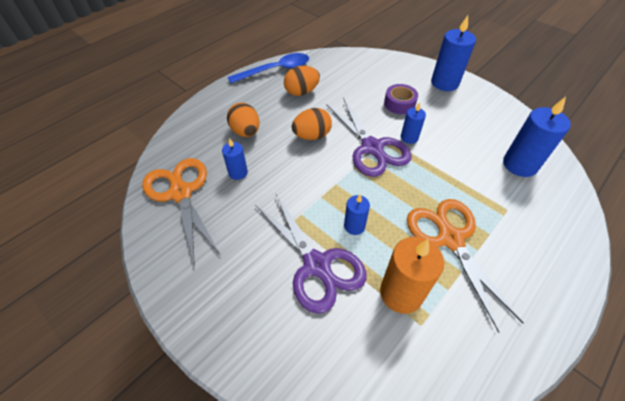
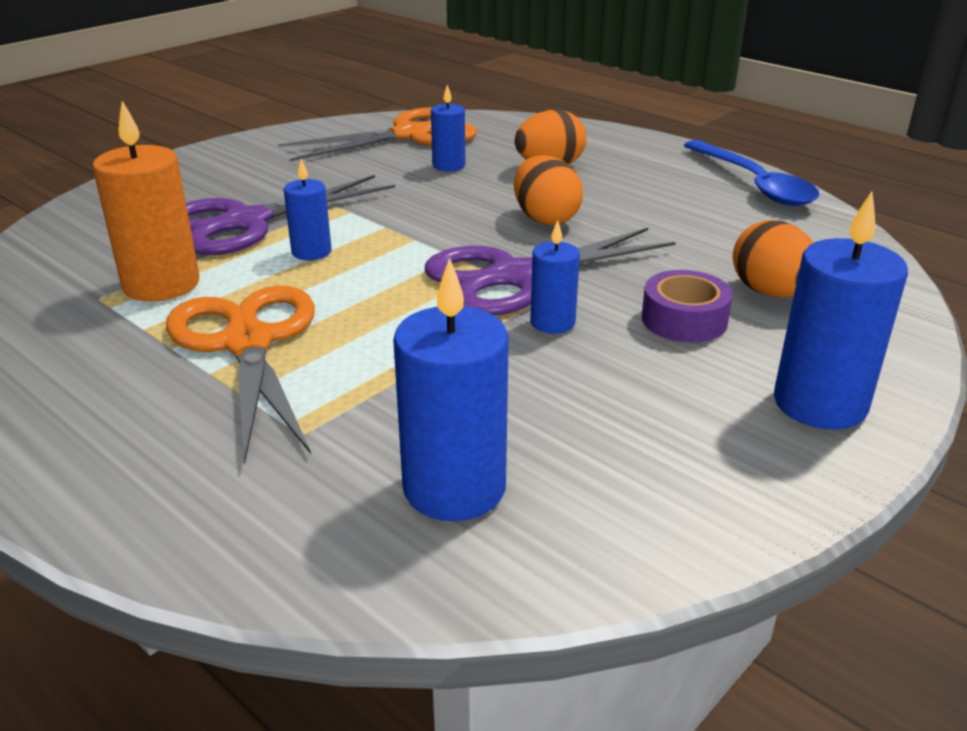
camera: 90 degrees right, 20 degrees down
(301, 92) = (686, 209): orange egg -> orange egg (770, 293)
(450, 239) = (247, 343): orange scissors -> orange scissors turned 90 degrees counterclockwise

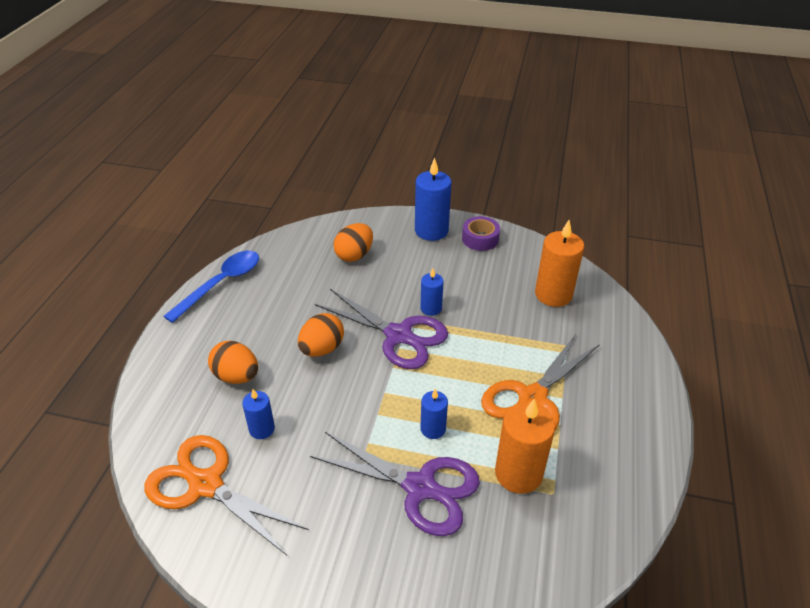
camera: 120 degrees left, 10 degrees up
(454, 488) = (553, 294): blue candle -> orange candle
(684, 320) = (397, 273): purple tape -> purple tape (480, 239)

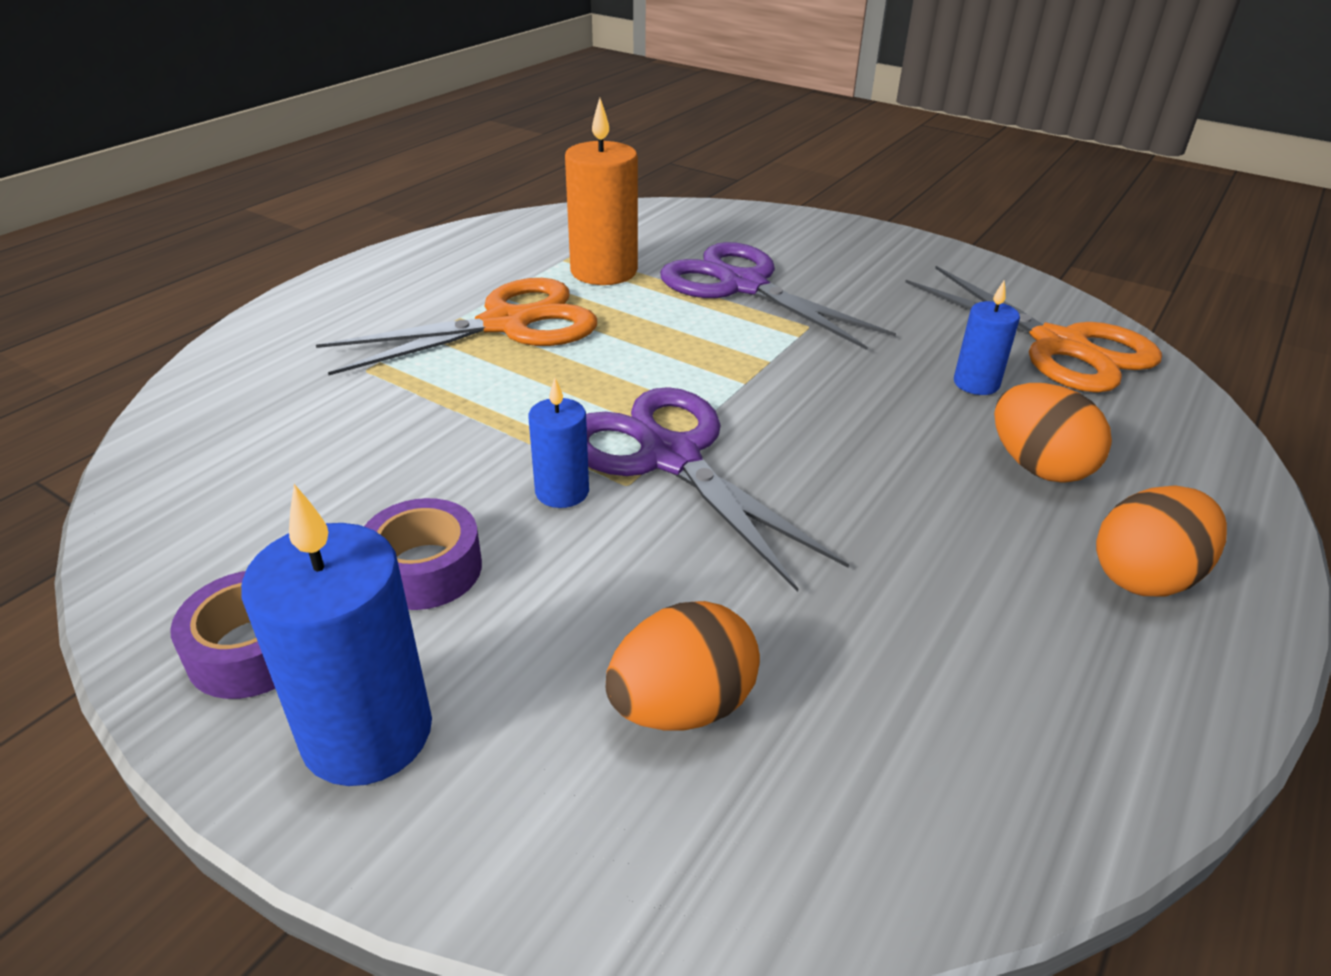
camera: 160 degrees left, 5 degrees down
(221, 284) = (1142, 719): blue spoon -> none
(322, 349) = (847, 472): orange egg -> orange egg (1144, 577)
(433, 429) = (689, 327): blue candle -> none
(454, 270) = (424, 569): none -> purple tape
(553, 294) = (269, 451): orange candle -> none

